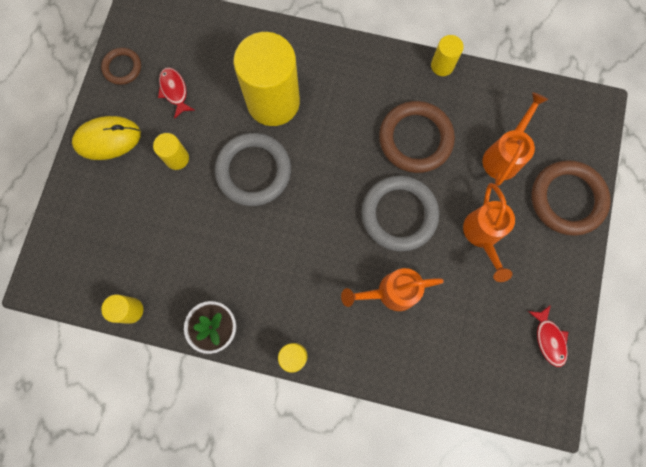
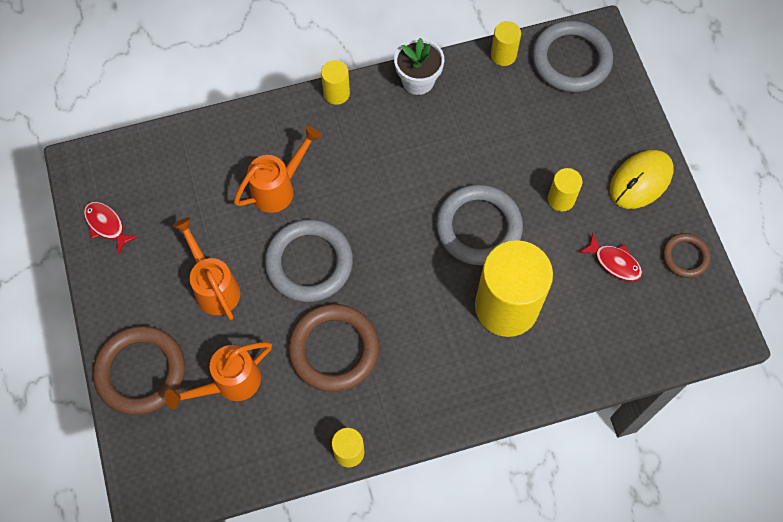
camera: 150 degrees right, 10 degrees down
(79, 272) = (571, 60): none -> grey ring
(504, 155) = (229, 384): orange watering can -> orange watering can turned 60 degrees clockwise

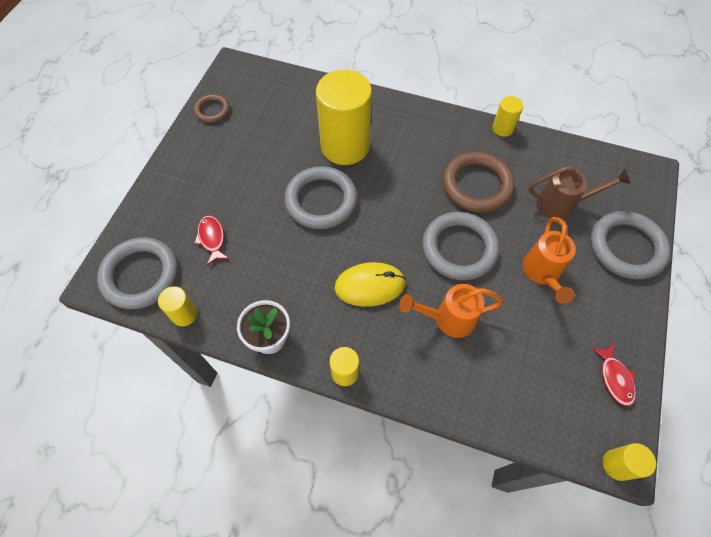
camera: 145 degrees left, 5 degrees down
(141, 372) = (626, 247): brown ring -> grey ring
(229, 384) = (562, 205): orange watering can -> brown watering can
(561, 199) = (250, 185): yellow cylinder -> yellow cylinder (617, 464)
(614, 262) = (256, 131): red fish -> red fish (212, 239)
(640, 181) = (189, 165): yellow mouse -> yellow mouse (370, 285)

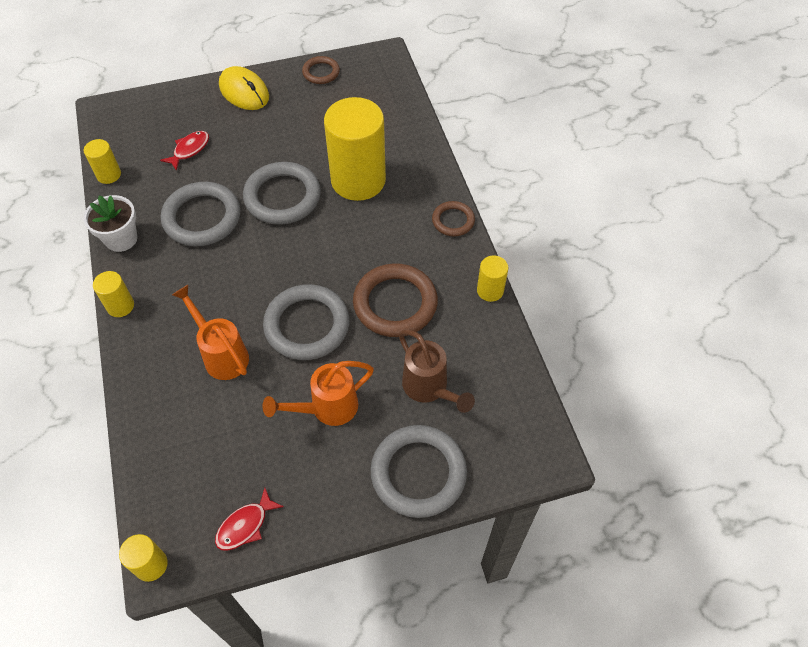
camera: 55 degrees right, 5 degrees down
(140, 275) = (126, 129): grey ring -> grey ring (202, 218)
(370, 285) = (217, 278): yellow mouse -> yellow mouse (244, 91)
(428, 114) = (453, 221): none -> brown ring

